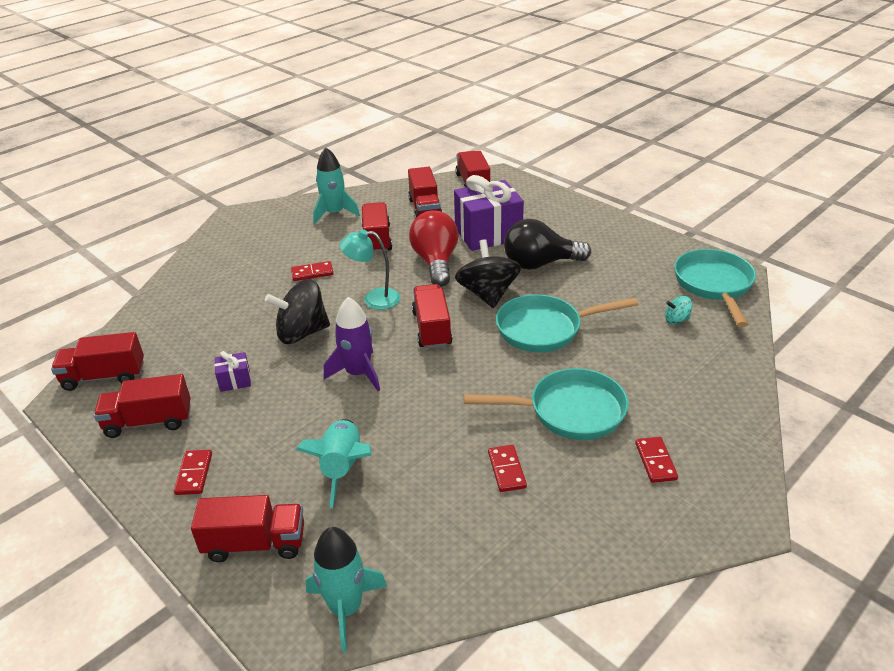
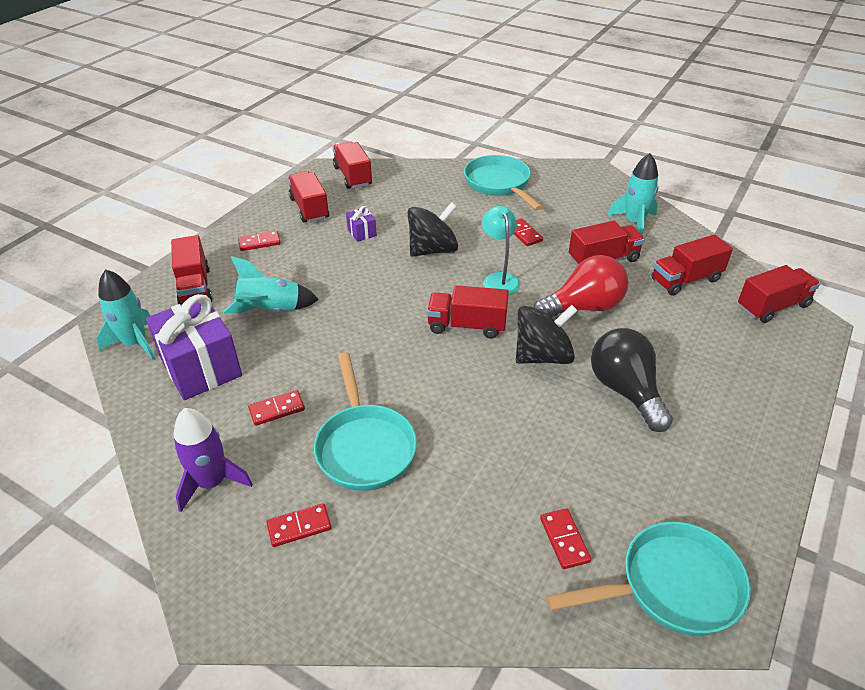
camera: 75 degrees right, 5 degrees up
(302, 333) = (433, 250): black spinning top -> black spinning top turned 90 degrees clockwise
(358, 373) = (387, 293): purple rocket -> purple rocket (212, 482)
(432, 329) = (467, 326): red truck -> red truck turned 150 degrees counterclockwise
(488, 234) = (665, 337): purple gift -> purple gift (201, 367)
(545, 329) = (497, 411): turquoise pan -> turquoise pan (499, 184)
(676, 320) = (564, 540): turquoise spinning top -> red domino

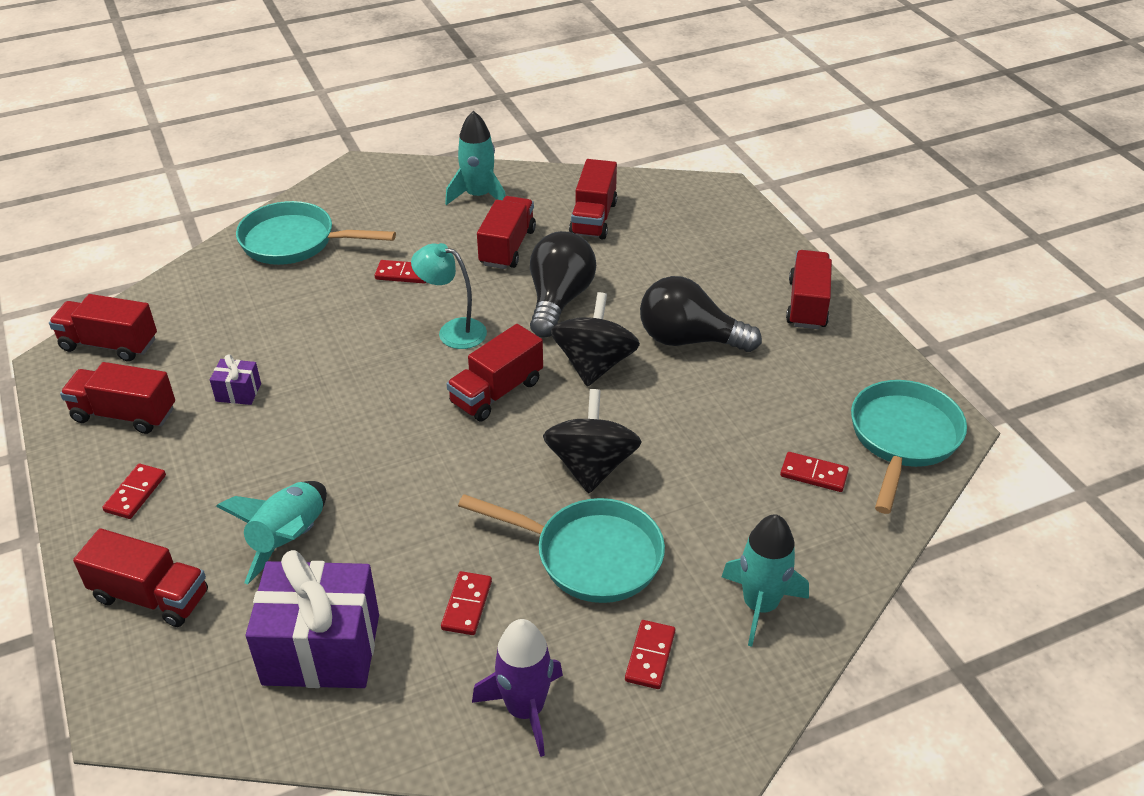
camera: 55 degrees left, 0 degrees up
(135, 343) = (197, 704): turquoise rocket -> turquoise rocket (760, 606)
(433, 250) = (345, 352): black spinning top -> black spinning top (591, 466)
(583, 307) = (559, 300): red light bulb -> black light bulb
(773, 306) = (679, 196): red truck -> red truck (807, 304)

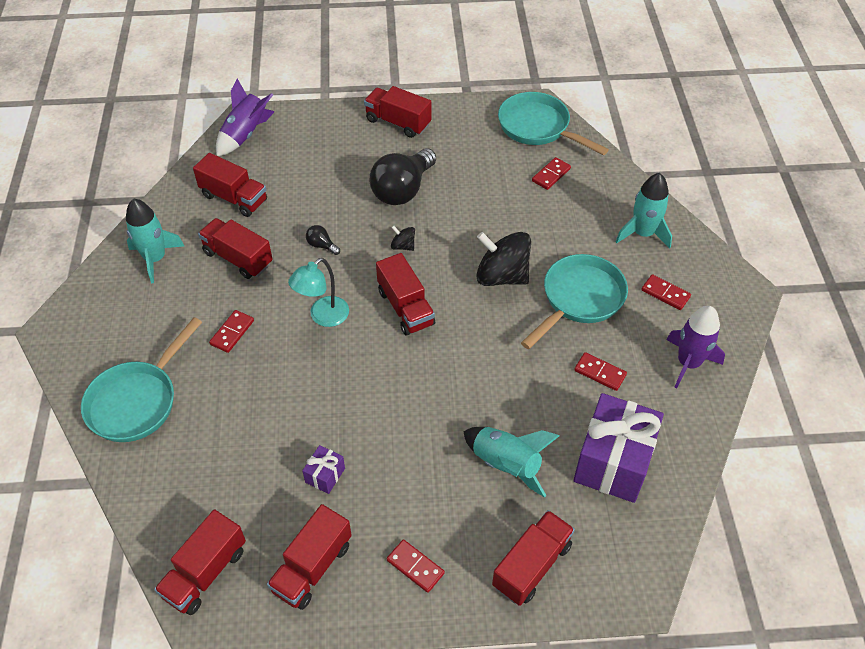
camera: 70 degrees left, 10 degrees up
(559, 300) = (322, 245): black light bulb -> black light bulb, size x0.42
(594, 364) = (403, 246): black spinning top -> black spinning top, size x0.46
(696, 197) = (245, 135): none -> purple rocket

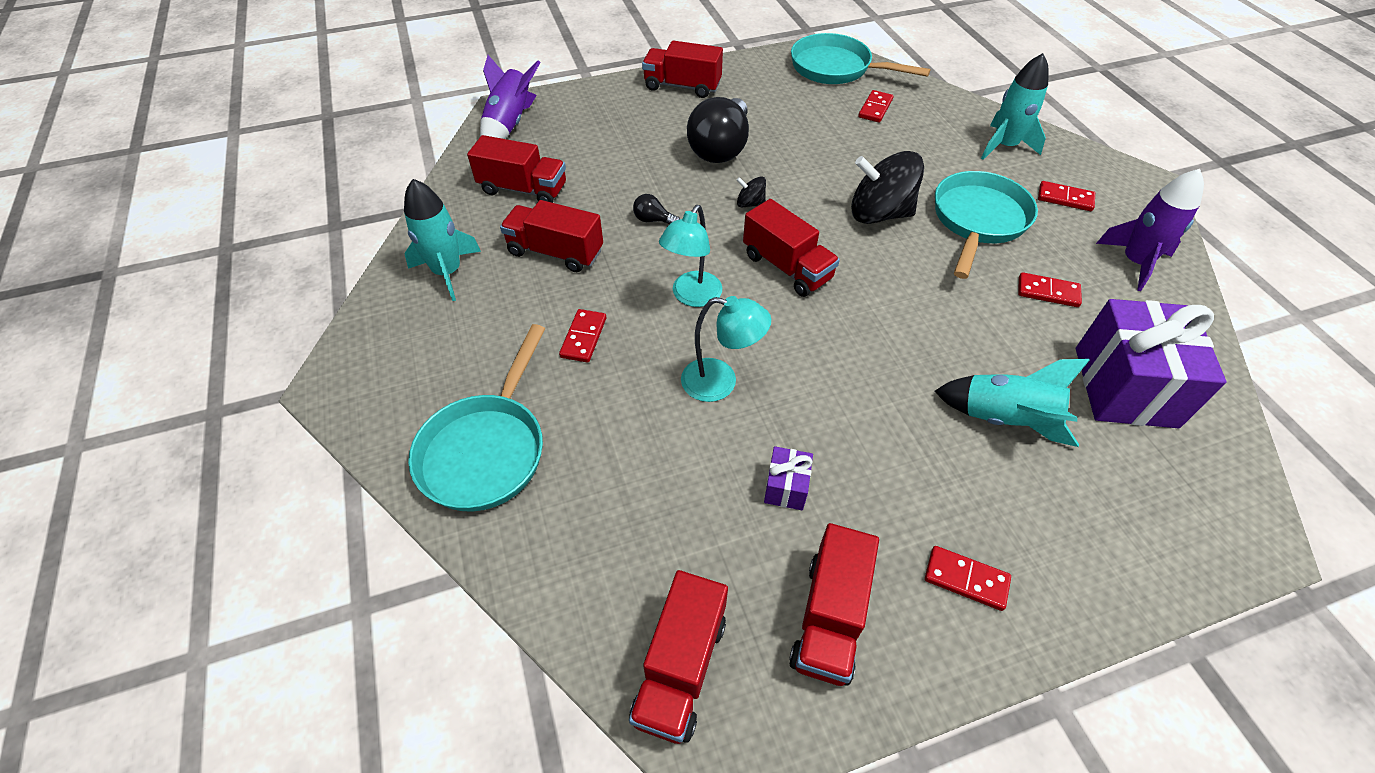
camera: 15 degrees left, 0 degrees up
(314, 389) = (720, 382): none -> turquoise lamp
(531, 565) = (1109, 537): red truck -> none

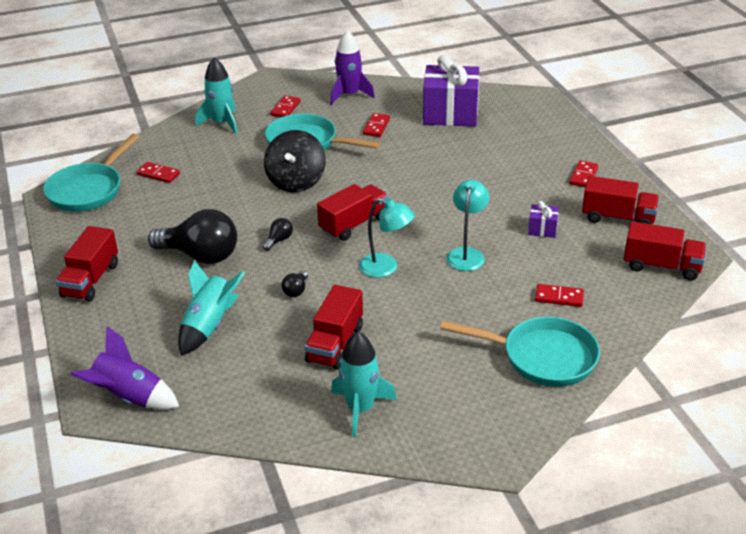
camera: 90 degrees left, 15 degrees down
(523, 189) = (245, 374): red truck -> none
(584, 337) = (432, 319): red domino -> red domino (559, 297)
(750, 204) = (279, 240): black spinning top -> black light bulb
(1004, 419) = (479, 153): turquoise rocket -> turquoise rocket (209, 326)

